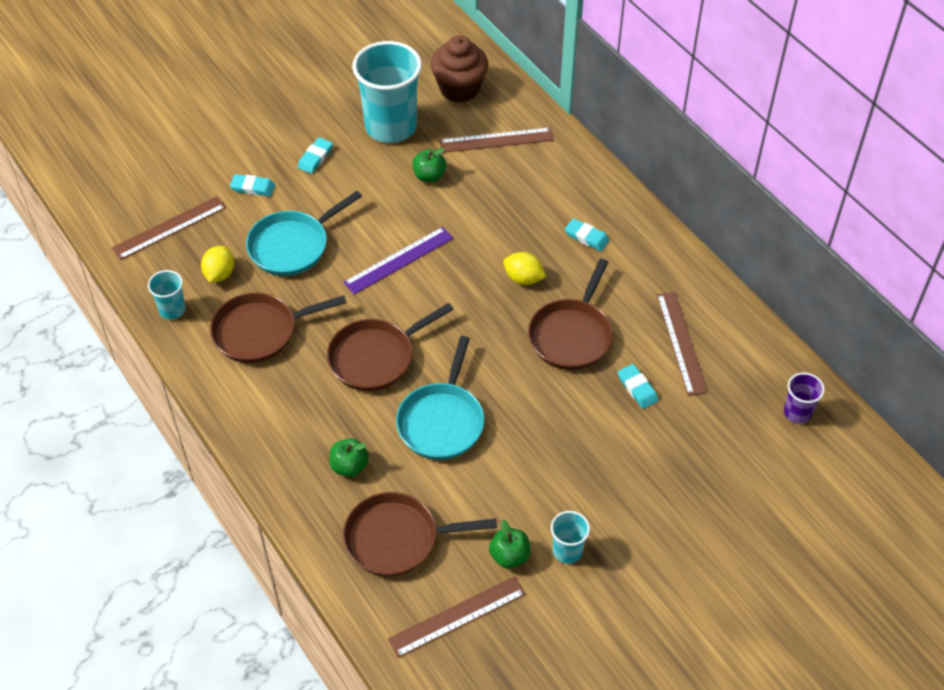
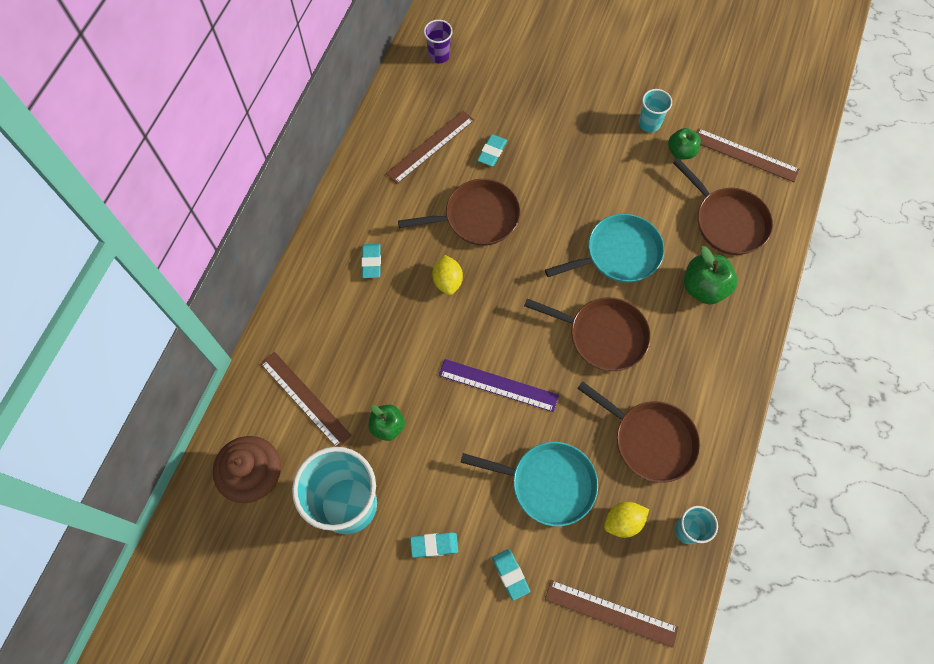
camera: 125 degrees left, 15 degrees up
(349, 466) = (704, 288): green apple -> green apple, size x1.50

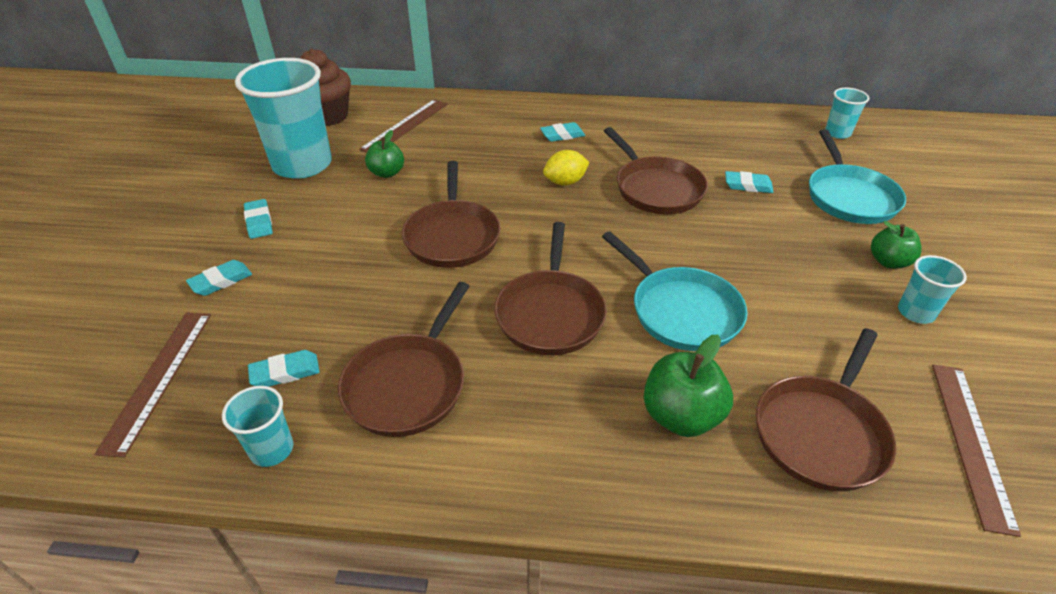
camera: 75 degrees right, 25 degrees down
(430, 147) = (720, 146): brown ruler -> none
(439, 55) = (837, 133): purple cup -> turquoise cup
(498, 385) = (452, 236): purple ruler -> brown pan
(548, 484) = (334, 294): turquoise pan -> turquoise pan (849, 197)
(623, 522) = (285, 372): yellow lemon -> turquoise eraser
(681, 152) = (900, 355): green apple -> green apple (888, 262)

